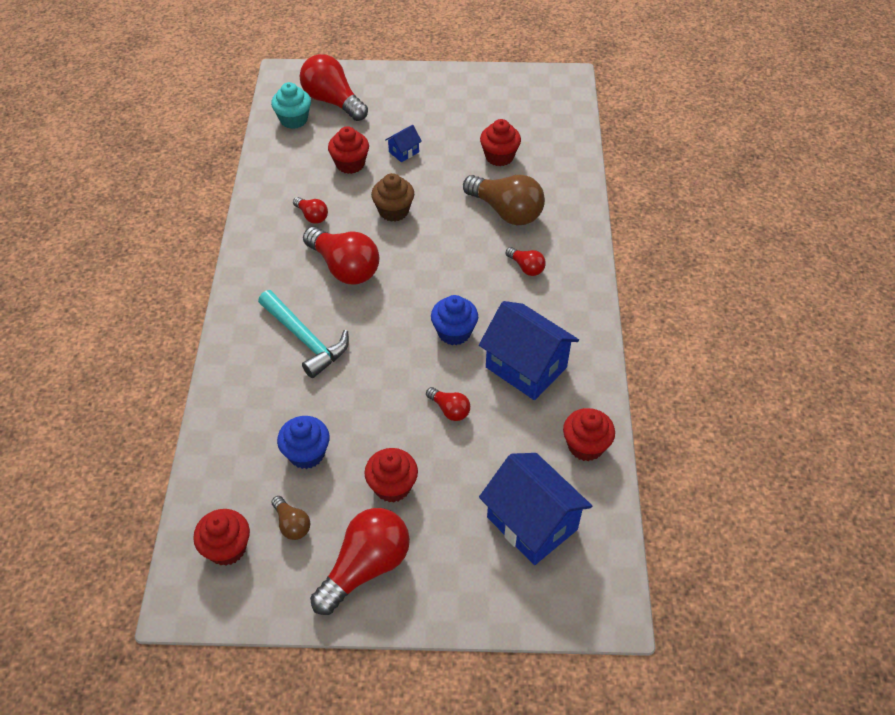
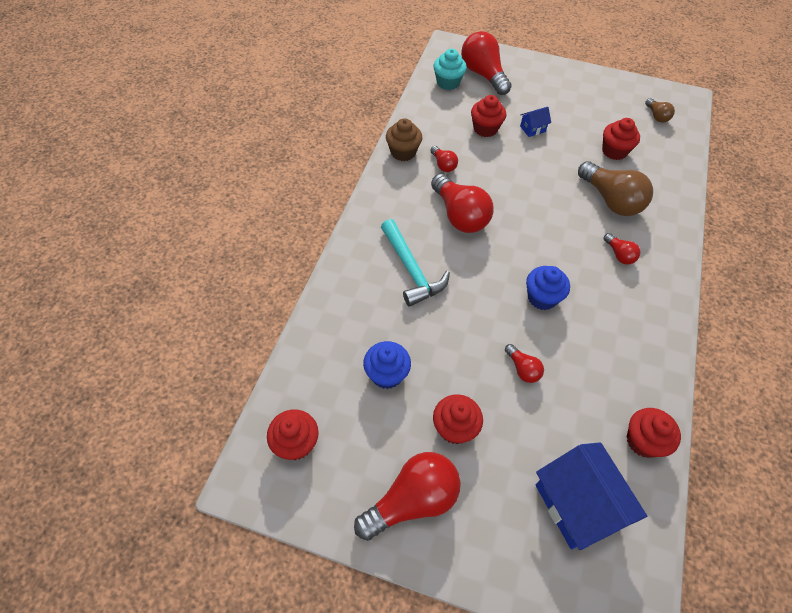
camera: 15 degrees right, 5 degrees up
(292, 524) = (357, 438): brown light bulb -> brown light bulb (656, 116)
(393, 211) = (513, 177): brown cupcake -> brown cupcake (403, 152)
(526, 367) = (601, 348): blue house -> none

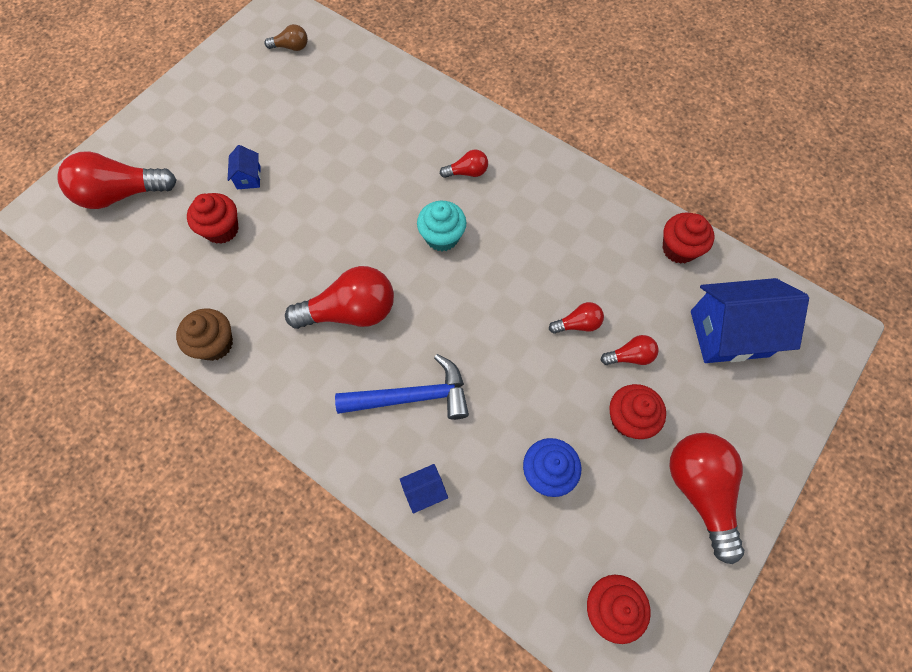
camera: 70 degrees left, 10 degrees up
(345, 296) = (424, 491): none -> blue house
(411, 270) = (412, 397): turquoise hammer -> blue hammer
(443, 165) = (260, 301): red light bulb -> red light bulb (630, 356)
(448, 82) = (112, 242): turquoise cupcake -> turquoise cupcake (442, 237)
(542, 297) = (496, 269): blue cupcake -> none
(611, 200) = (392, 146): brown light bulb -> none
(614, 151) = (324, 111): red cupcake -> none

